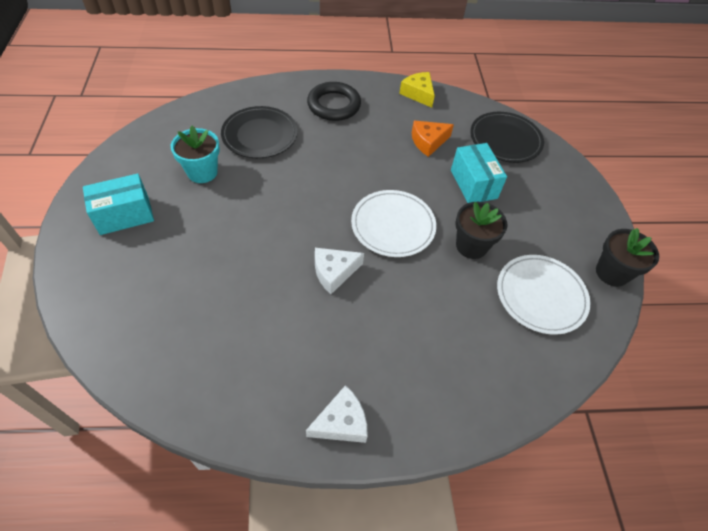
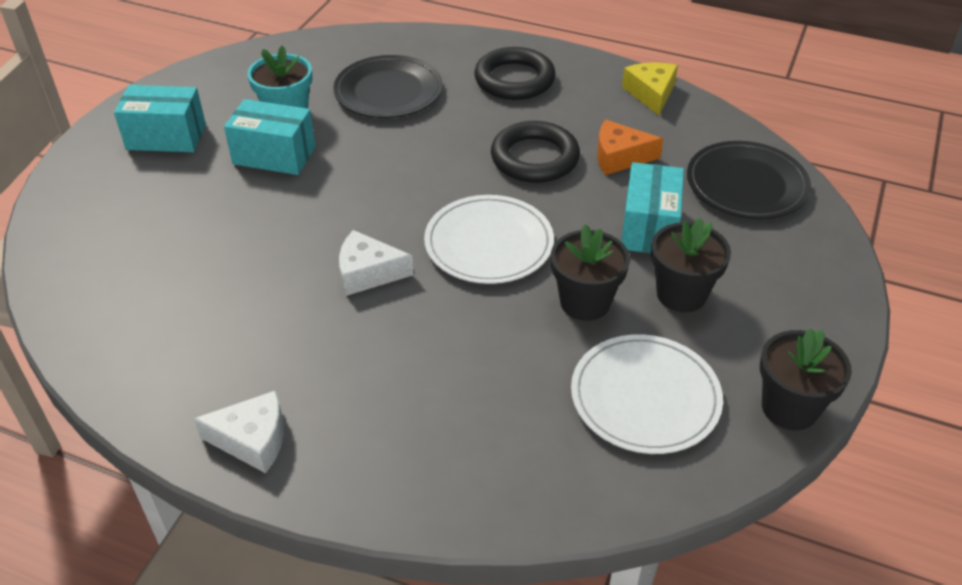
camera: 30 degrees right, 10 degrees down
(214, 206) = (274, 155): none -> turquoise box
(381, 157) = (534, 158): none -> black ring
(517, 222) = (681, 294): none -> black flower pot

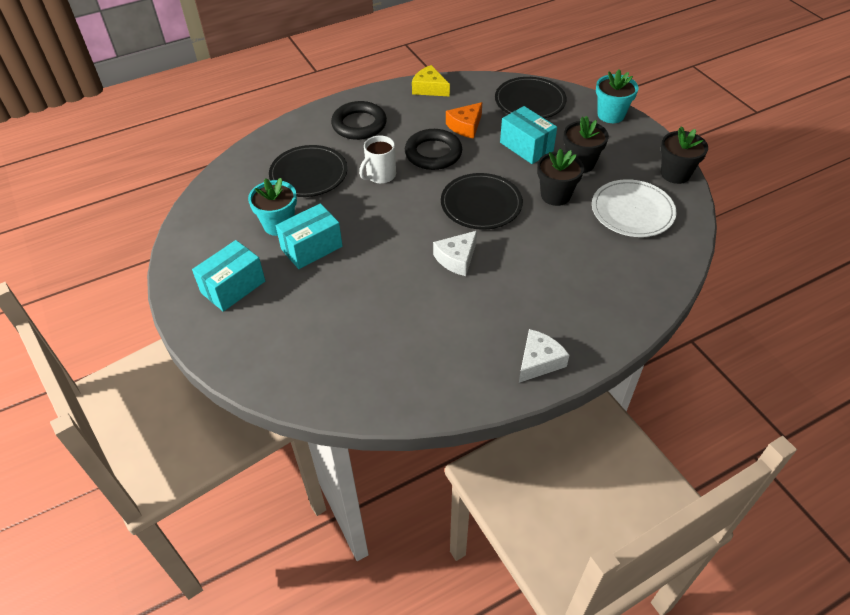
camera: 50 degrees left, 5 degrees up
(445, 140) = (380, 176): none -> white mug
(489, 243) = (481, 204): white plate -> black plate
(829, 274) = (610, 115): none -> turquoise flower pot

